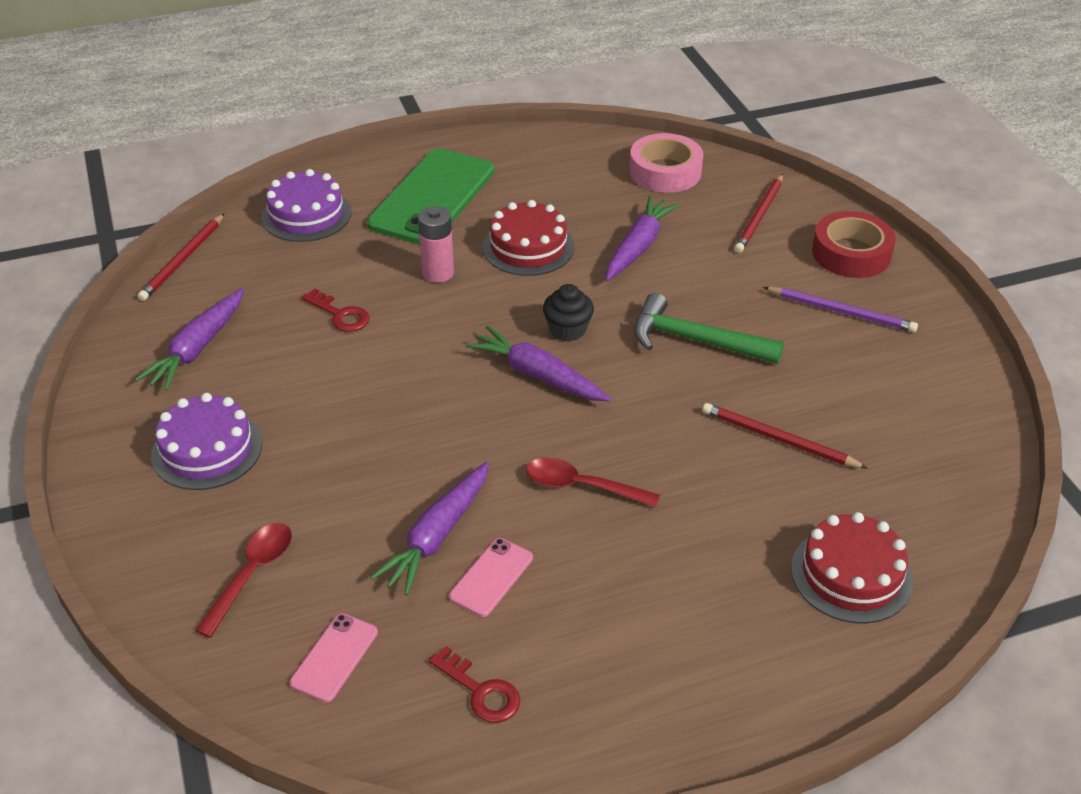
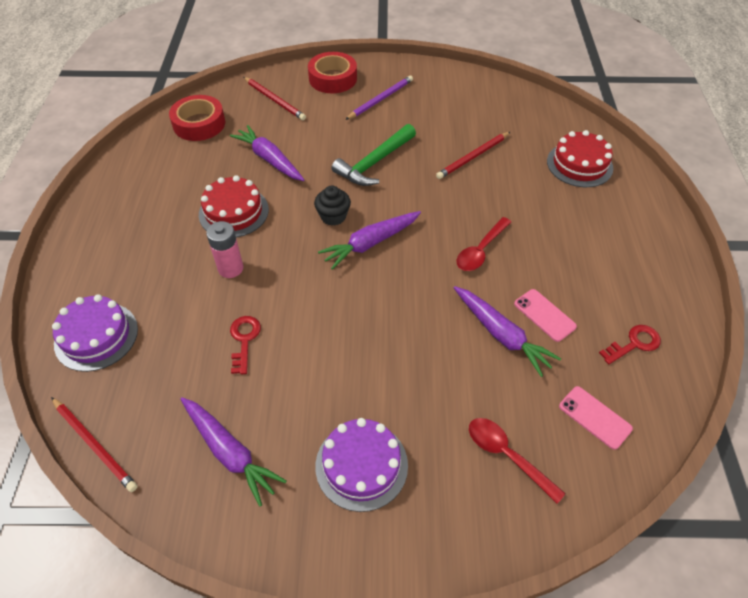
camera: 70 degrees left, 10 degrees up
(340, 315) = (244, 340): red key -> red key turned 60 degrees counterclockwise
(432, 197) = (135, 249): green phone -> none
(665, 171) = (199, 124): pink tape -> red tape

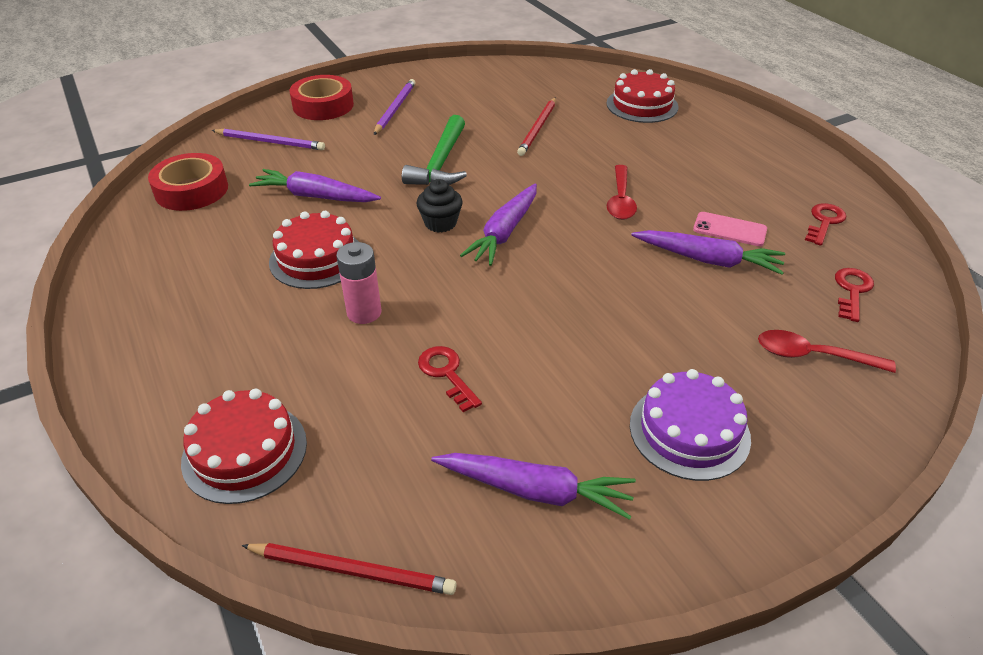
camera: 30 degrees left, 10 degrees down
(96, 336) = (245, 451): purple cake -> red cake
(274, 100) = (270, 142): red pencil -> purple pencil
(595, 417) = (852, 291): pink phone -> red key

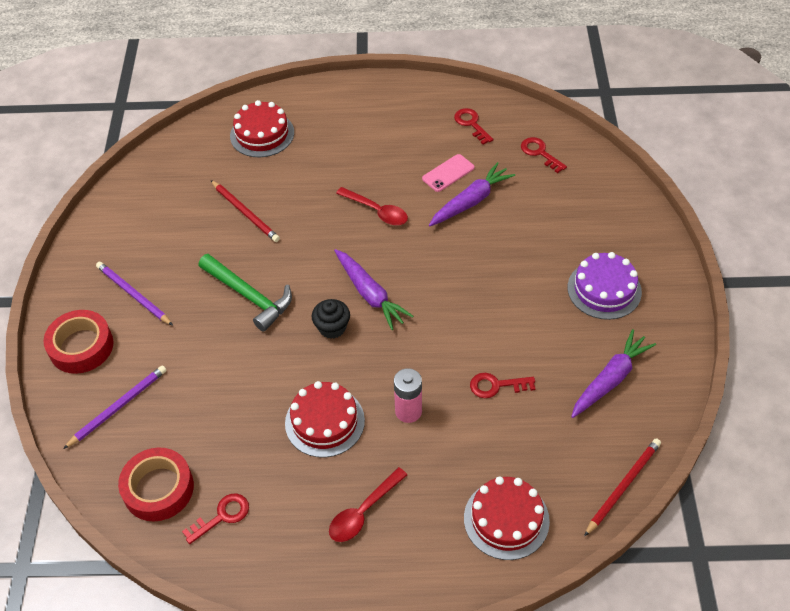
camera: 60 degrees left, 10 degrees up
(173, 234) = (222, 516): none -> red key
(315, 196) = (236, 398): purple carrot -> none
(813, 356) = (580, 203): red spoon -> red spoon (363, 511)

